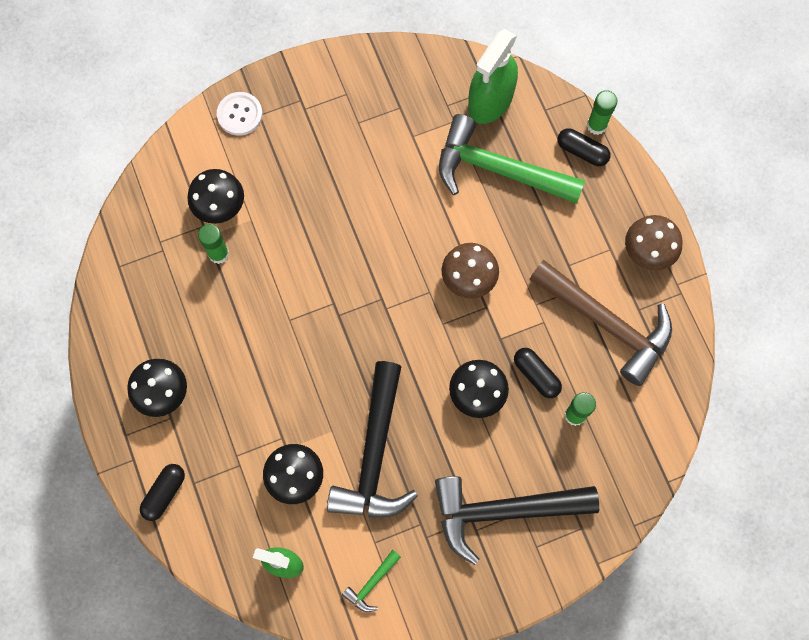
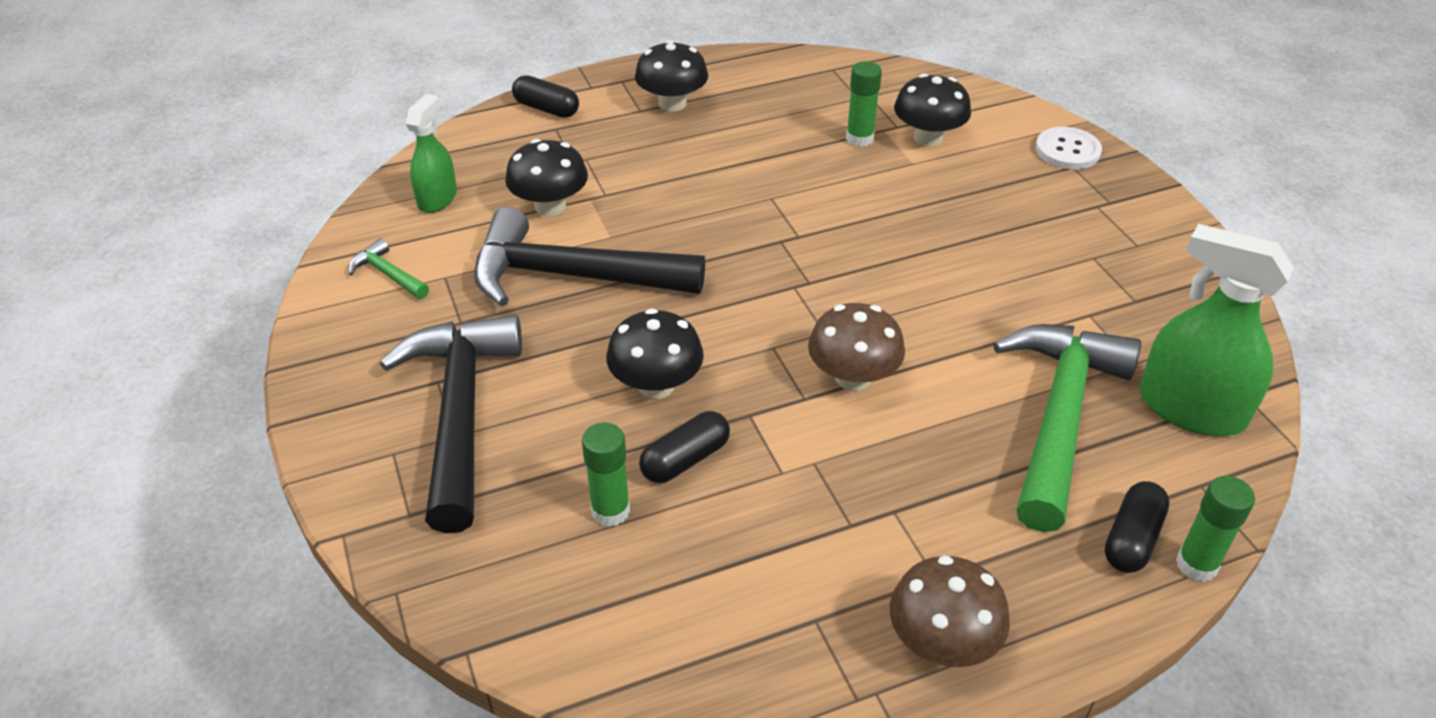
camera: 90 degrees right, 30 degrees down
(607, 324) = (783, 565): brown hammer -> none

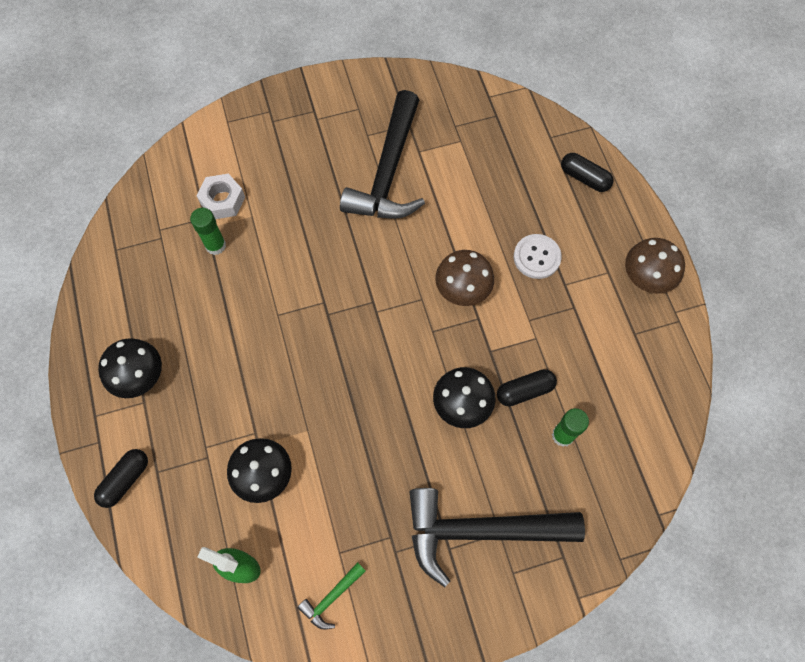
camera: 85 degrees left, 25 degrees up
(571, 276) = (349, 459): black hammer -> black hammer (388, 172)
(685, 459) = (525, 391): black capsule -> black capsule turned 75 degrees counterclockwise
(928, 137) = (223, 200): black mushroom -> white nut
(1059, 416) = (500, 188): green hammer -> none
(1067, 150) = (254, 119): white button -> white button (537, 257)
(1191, 409) = (497, 124): green spray bottle -> none
(1196, 564) = (600, 155): green glue stick -> none

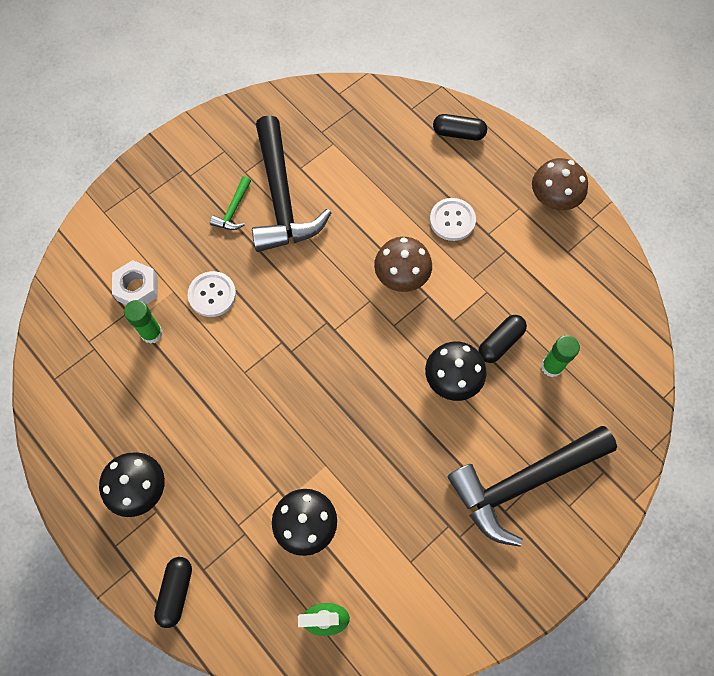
camera: 25 degrees left, 0 degrees up
(284, 233) = (212, 295): none -> white button
(331, 598) = (424, 606): green hammer -> green hammer (233, 210)

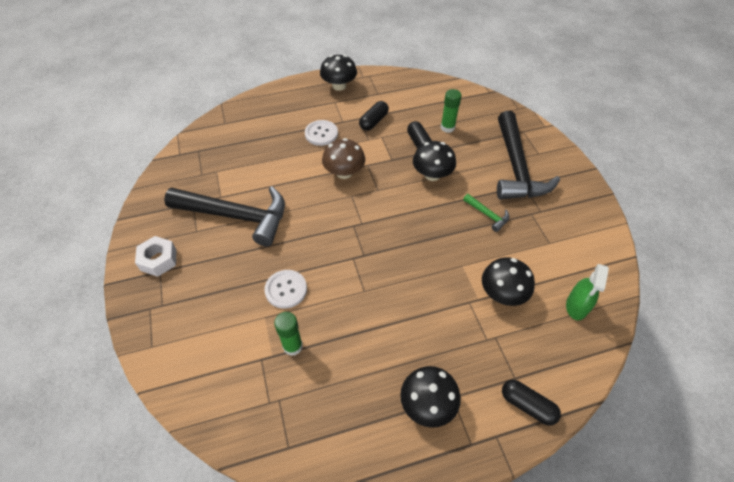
camera: 65 degrees left, 15 degrees down
(137, 288) = (244, 343): white nut -> white nut (158, 260)
(233, 210) = (223, 250): green hammer -> green hammer (487, 215)
(458, 133) = (262, 108): black capsule -> black capsule (373, 121)
(553, 198) = (339, 86): brown mushroom -> black mushroom

